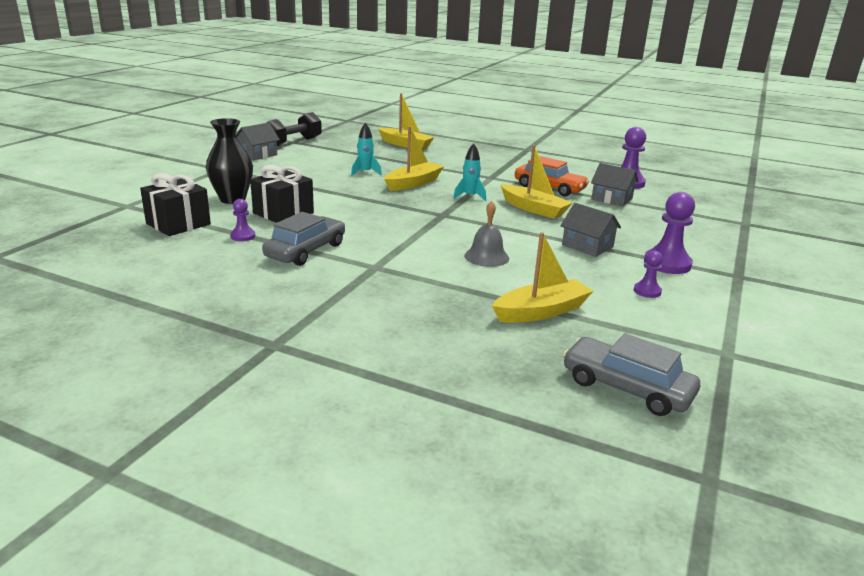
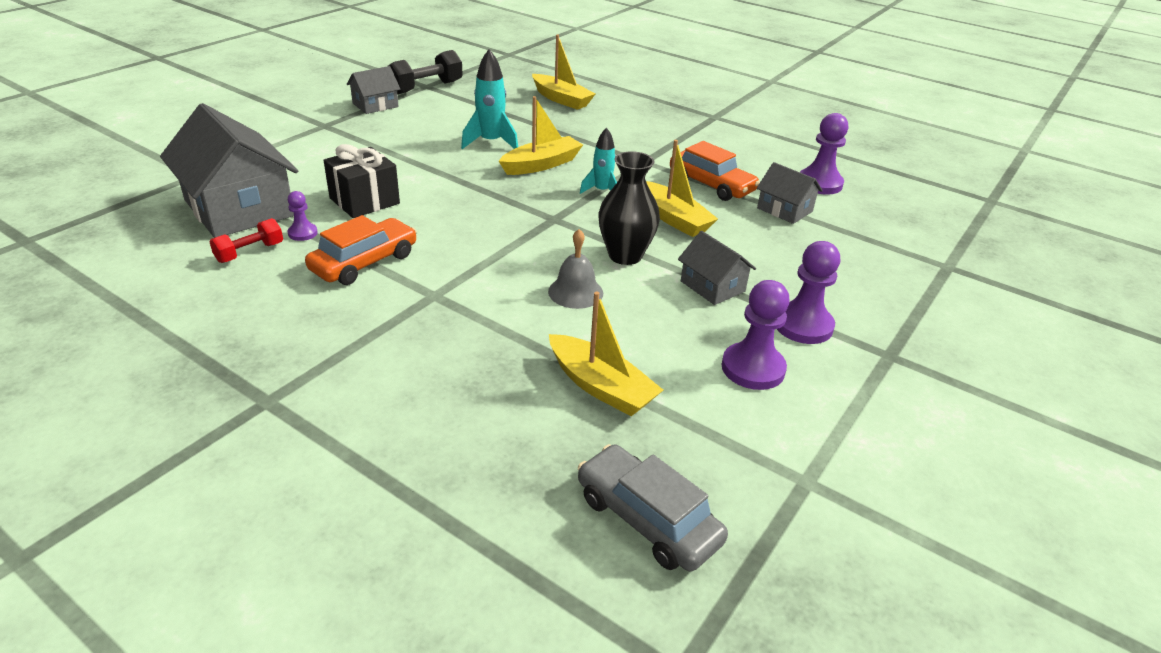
camera: 10 degrees right, 10 degrees up
(178, 224) = (239, 208): black gift -> grey house
(204, 251) = (250, 252): none -> red dumbbell
(232, 199) = (316, 174): black vase -> black vase (625, 255)
(306, 251) = (364, 262): grey car -> orange car
(365, 172) = (491, 142): turquoise rocket -> turquoise rocket, size x1.52
(541, 311) = (601, 386): yellow boat -> yellow boat turned 60 degrees clockwise
(647, 291) = (753, 368): purple pawn -> purple pawn, size x1.86

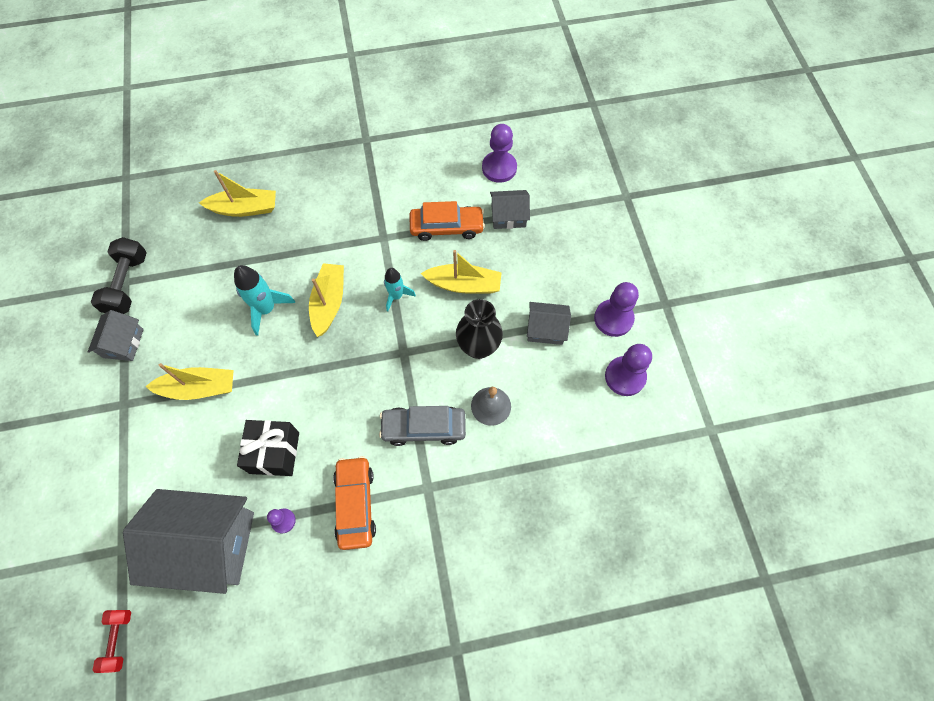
camera: 45 degrees left, 30 degrees up
(250, 252) = (279, 570): red dumbbell -> red dumbbell (119, 640)
(601, 386) = (581, 463): yellow boat -> yellow boat (199, 388)
(647, 519) = (682, 520): grey car -> grey car (423, 428)

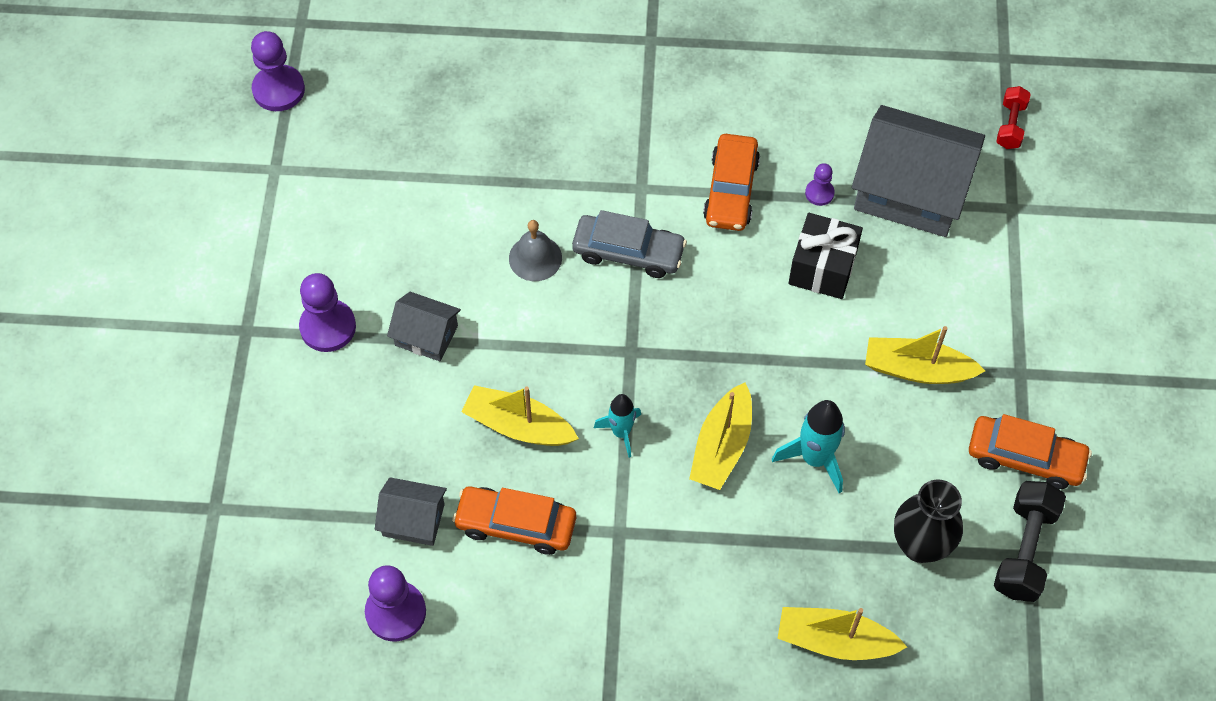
camera: 165 degrees left, 5 degrees down
(123, 343) = (1025, 458): grey house -> orange car
(478, 347) = (527, 333): black vase -> black vase (920, 545)
(625, 377) = (349, 251): purple pawn -> purple pawn (278, 90)

